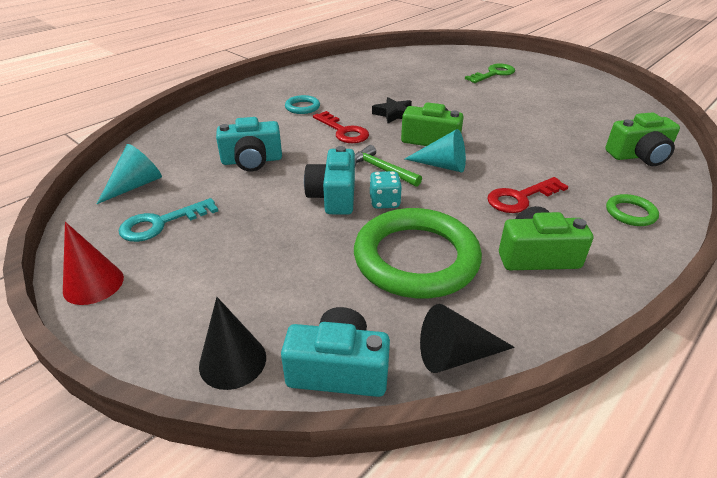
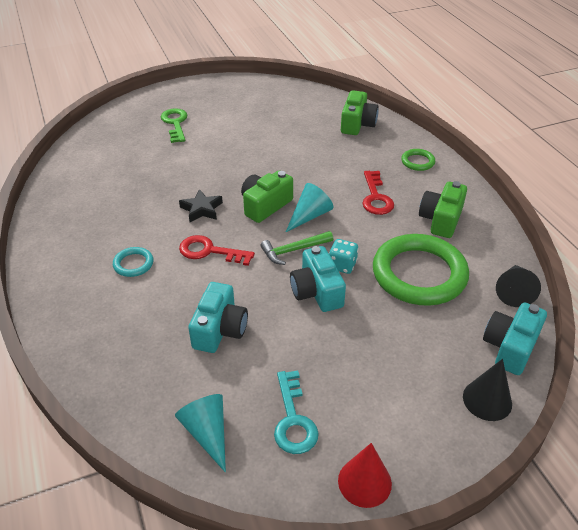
camera: 65 degrees left, 5 degrees up
(333, 196) = (317, 291): turquoise camera -> turquoise camera turned 45 degrees clockwise
(343, 131) = (209, 251): red key -> red key turned 150 degrees counterclockwise

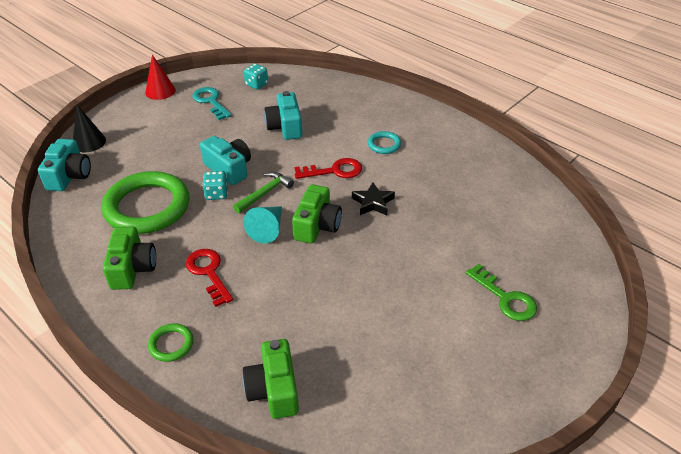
camera: 155 degrees right, 0 degrees up
(207, 433) = (256, 84): turquoise cone -> turquoise dice
(513, 291) = (61, 218): black cone -> none

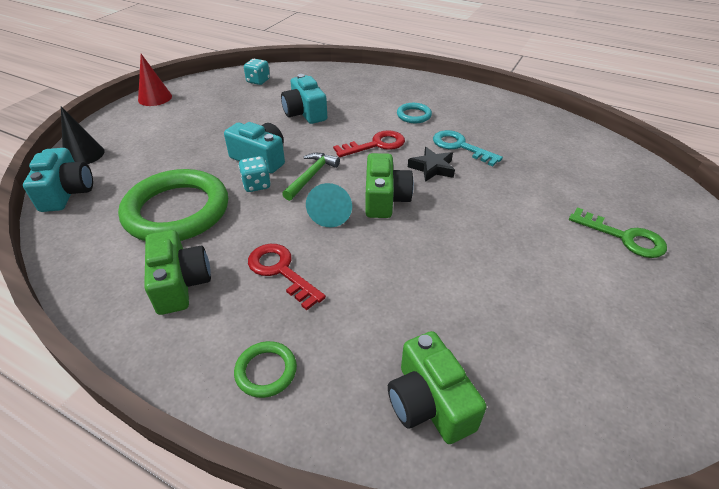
camera: 15 degrees left, 0 degrees up
(210, 101) = (215, 101): turquoise key -> turquoise key (460, 146)

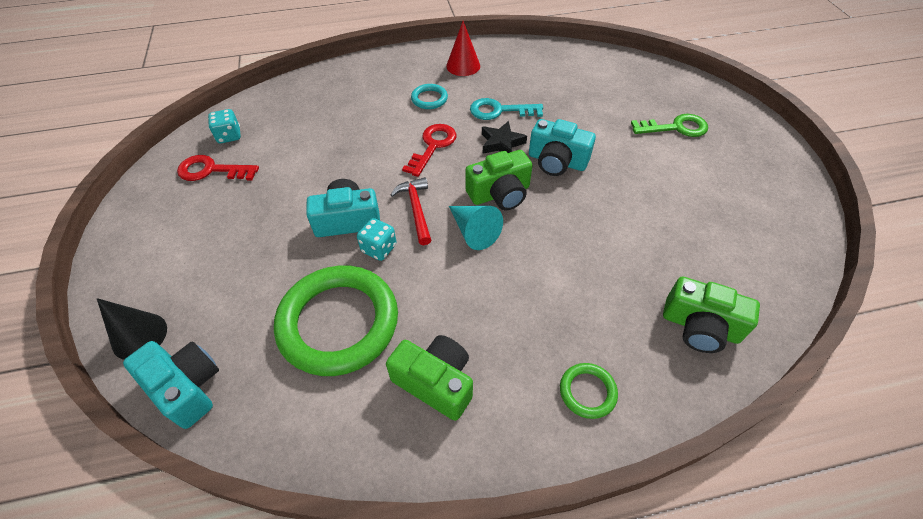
camera: 40 degrees left, 10 degrees up
(155, 98) = (128, 219): red cone -> red cone (463, 66)
(281, 271) = (500, 310): red key -> red key (211, 170)
(305, 113) = (328, 148): turquoise camera -> turquoise camera (557, 161)
(311, 176) = (416, 210): green hammer -> red hammer
(385, 199) = (500, 194): green camera -> green camera turned 105 degrees clockwise

